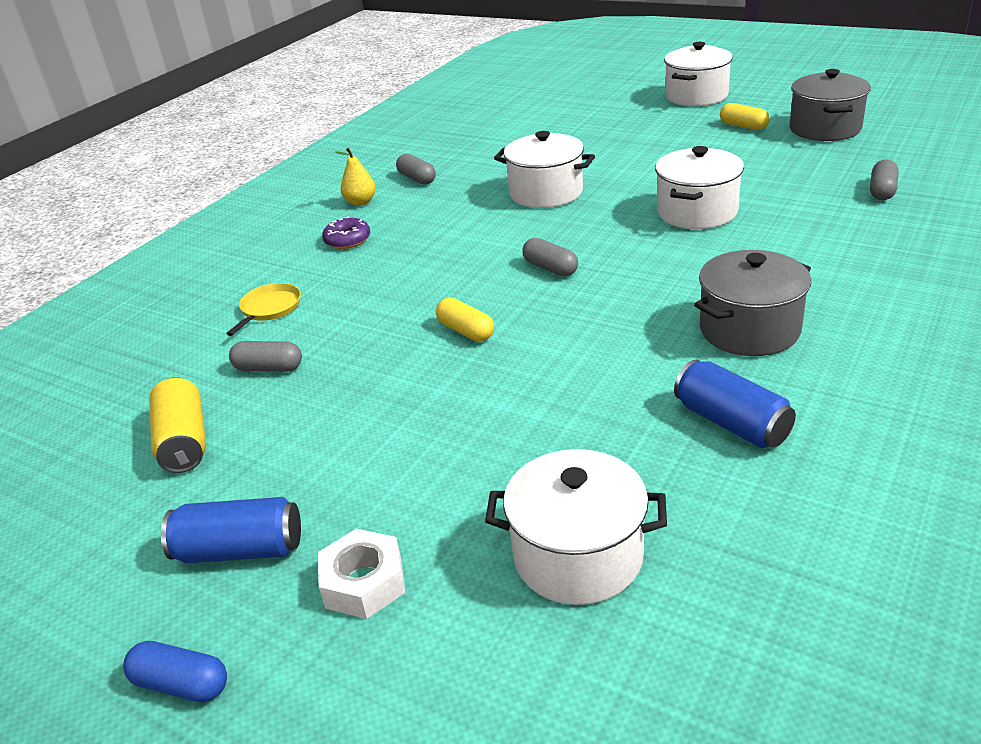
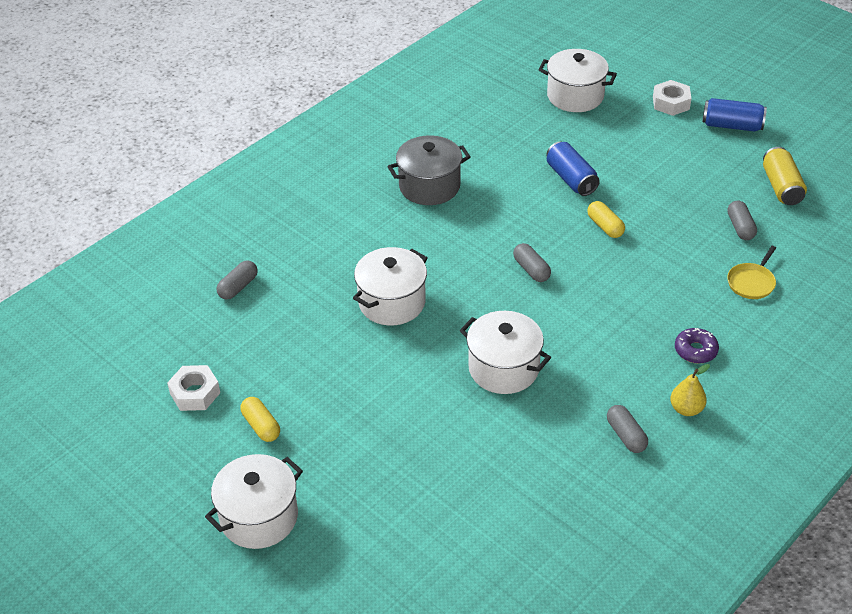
camera: 170 degrees left, 10 degrees up
(181, 684) = (744, 84): blue capsule -> none
(268, 368) = (740, 227): grey capsule -> grey capsule turned 60 degrees clockwise
(731, 423) = (476, 136): blue can -> blue can (571, 179)
(825, 129) = (195, 393): grey pot -> white nut

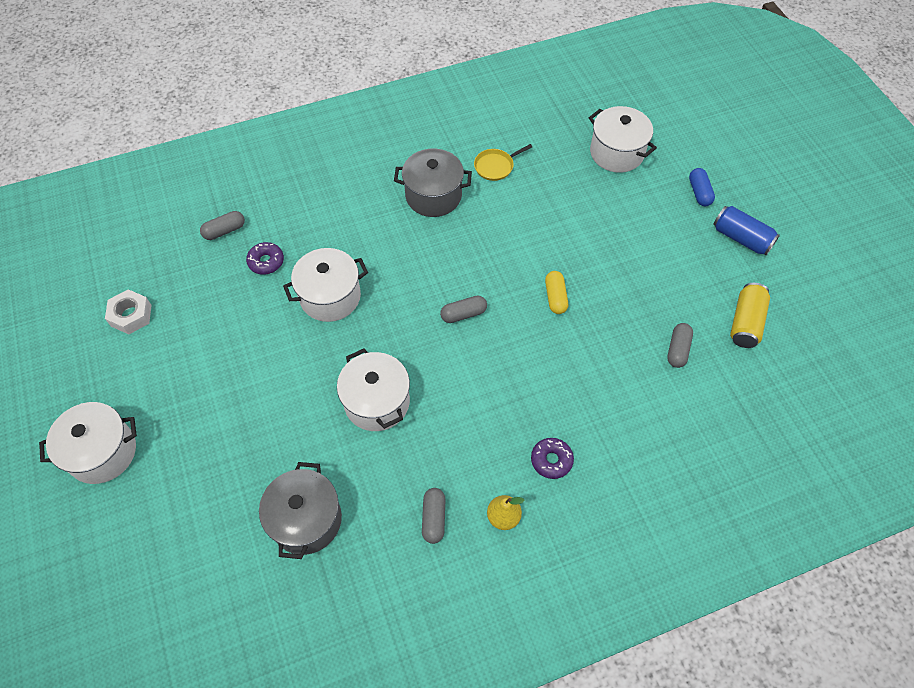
camera: 25 degrees right, 15 degrees up
(261, 426) = (158, 368): yellow capsule -> none
(303, 297) = (266, 262): none -> purple donut
(509, 486) = (306, 520): none -> grey pot
(531, 270) = (463, 314): grey capsule -> grey capsule turned 75 degrees clockwise
(571, 179) = (557, 236): blue can -> none
(671, 103) = (699, 192): white nut -> blue capsule
(751, 282) = (650, 412): yellow pan -> yellow pan (495, 166)

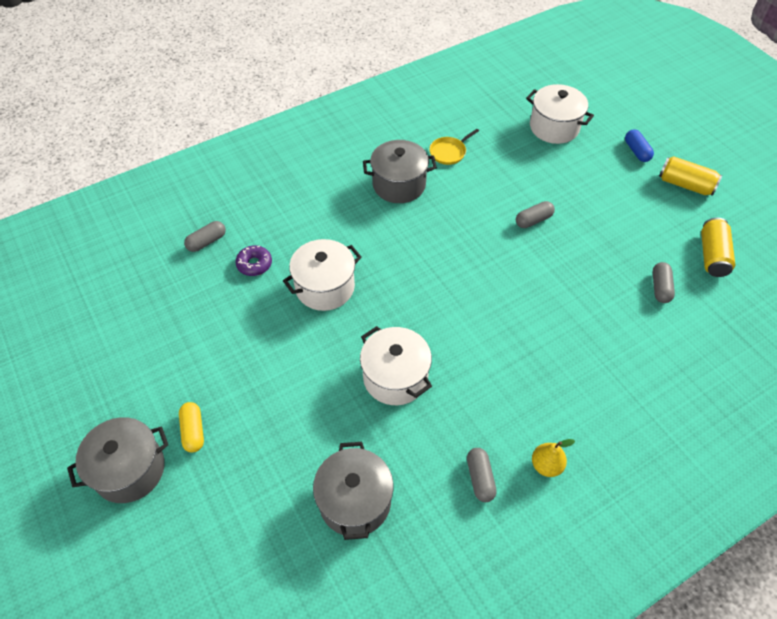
camera: 10 degrees left, 5 degrees down
(102, 452) = (130, 470): white pot -> grey pot
(131, 315) = (130, 333): white nut -> none
(463, 314) = (456, 285): grey capsule -> grey capsule (533, 220)
(551, 460) = (576, 405): purple donut -> none
(555, 297) = (536, 258): yellow capsule -> yellow capsule (193, 431)
(741, 238) = (685, 185): blue can -> yellow can

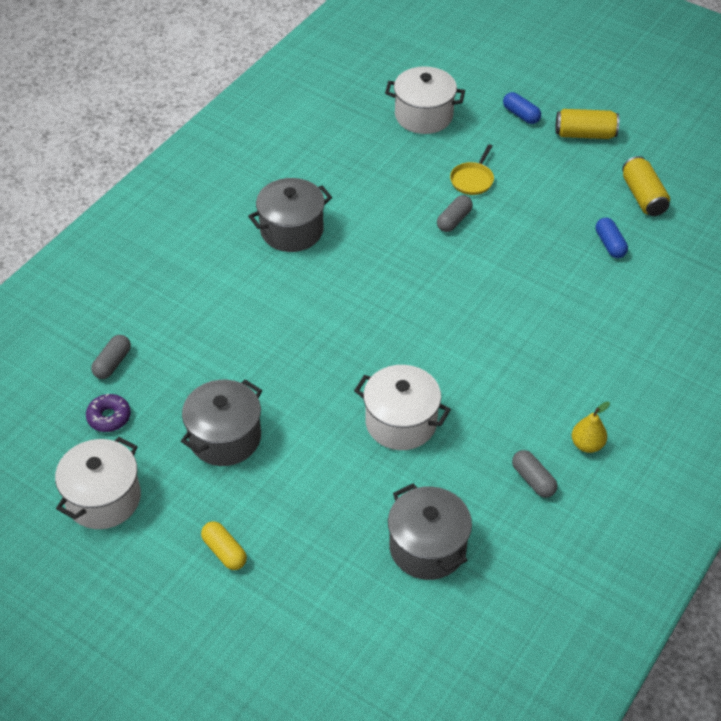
camera: 25 degrees left, 5 degrees down
(130, 470) = (181, 613): grey pot -> grey pot (225, 437)
(254, 264) = (183, 367): purple donut -> purple donut (109, 417)
(325, 287) = (275, 363): white pot -> white pot (103, 498)
(449, 152) = (326, 178): yellow pan -> yellow pan (472, 180)
(660, 287) = (610, 244): grey capsule -> blue capsule

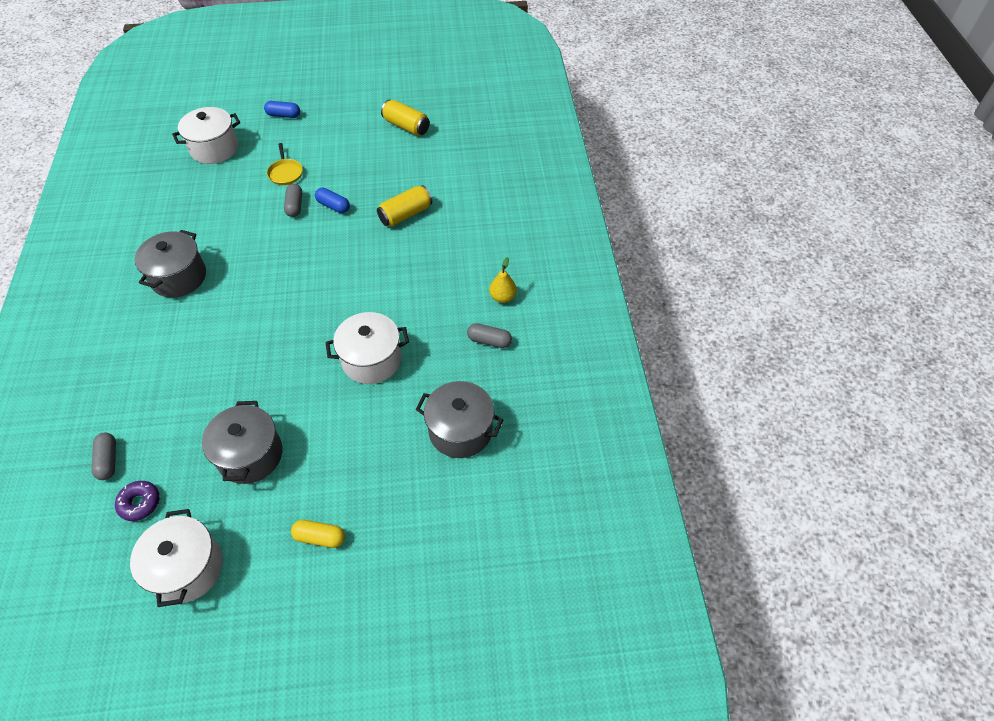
camera: 40 degrees left, 5 degrees up
(585, 134) = (337, 107): yellow can -> yellow can (405, 214)
(610, 244) = (411, 166): blue capsule -> blue capsule (333, 206)

